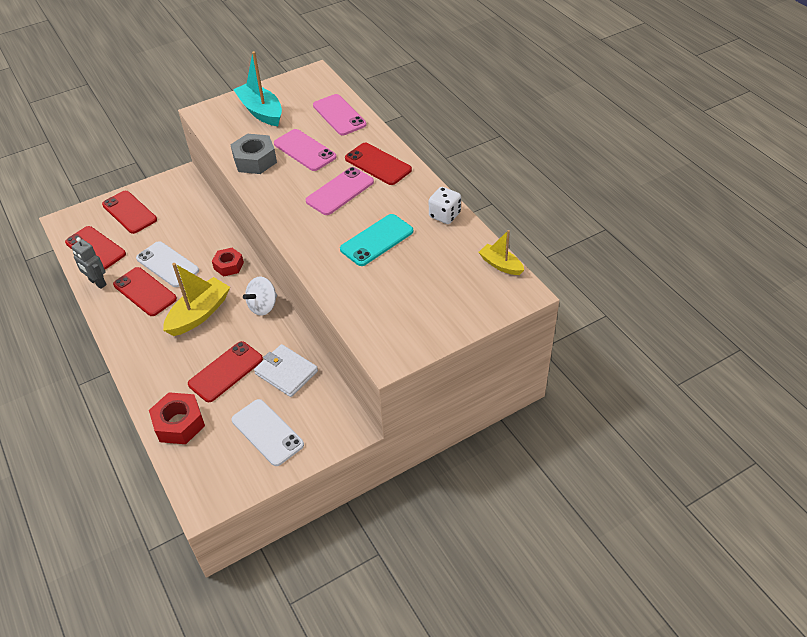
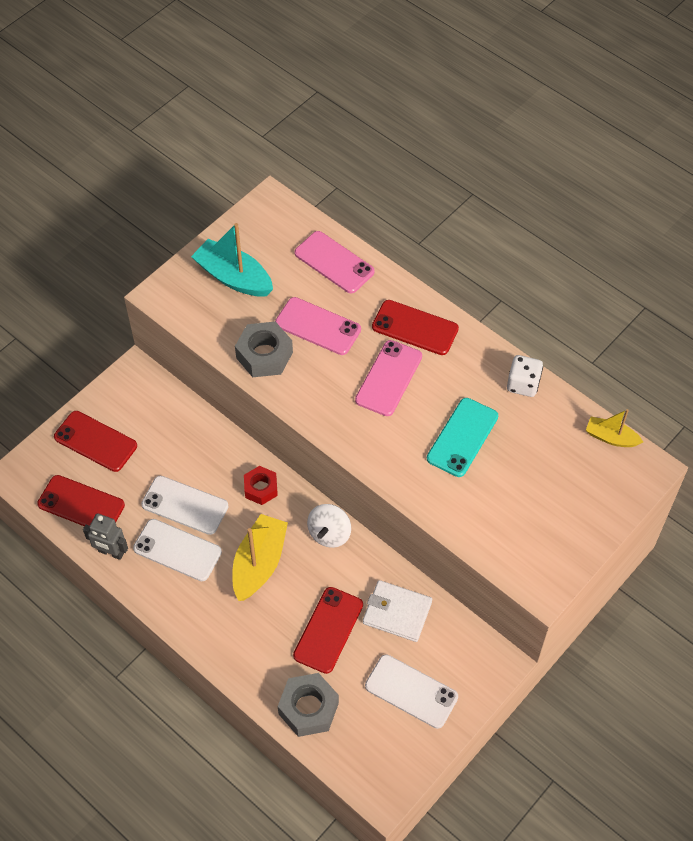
camera: 20 degrees left, 10 degrees up
(145, 292) = (177, 550): red phone -> white phone
(179, 423) = (308, 708): red nut -> grey nut

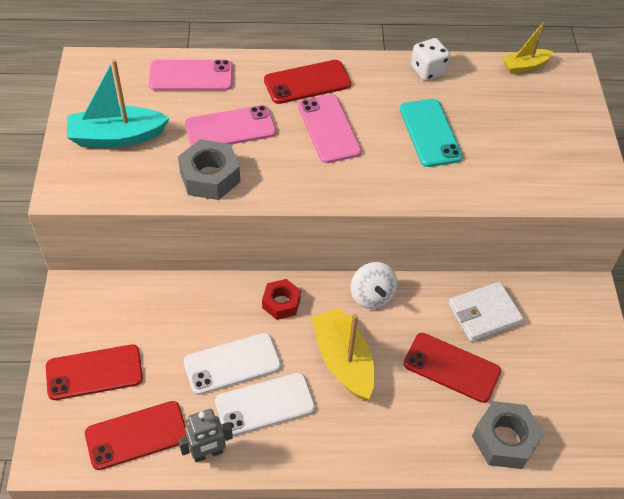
camera: 45 degrees left, 5 degrees down
(328, 630) = (451, 367): red phone -> red phone turned 45 degrees counterclockwise
(411, 691) = (558, 362): white phone -> none

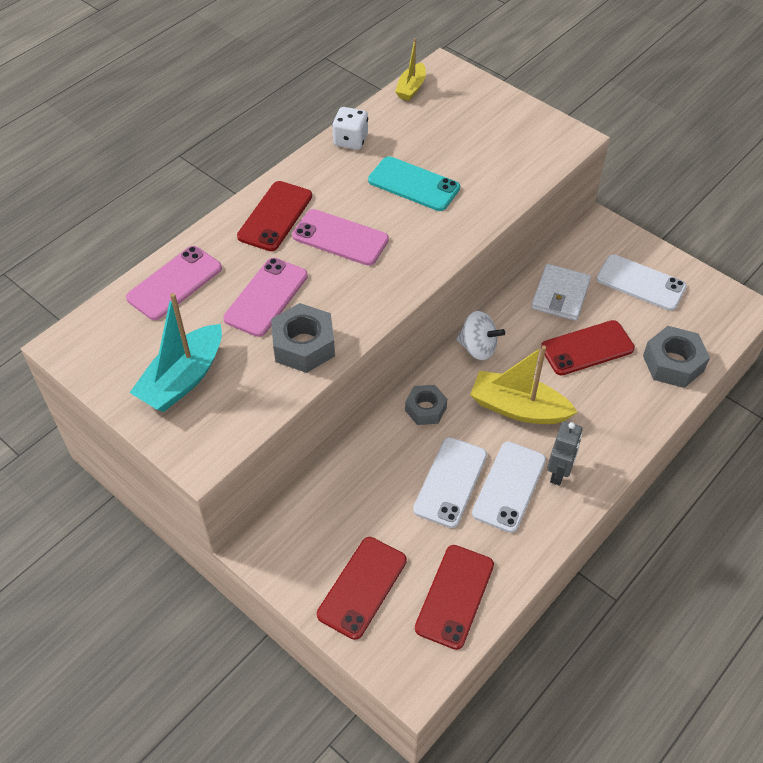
camera: 45 degrees left, 0 degrees up
(208, 453) = (518, 556): grey robot -> grey robot (559, 473)
(281, 303) = (425, 409): red nut -> grey nut
(562, 360) = (640, 283): none -> white phone

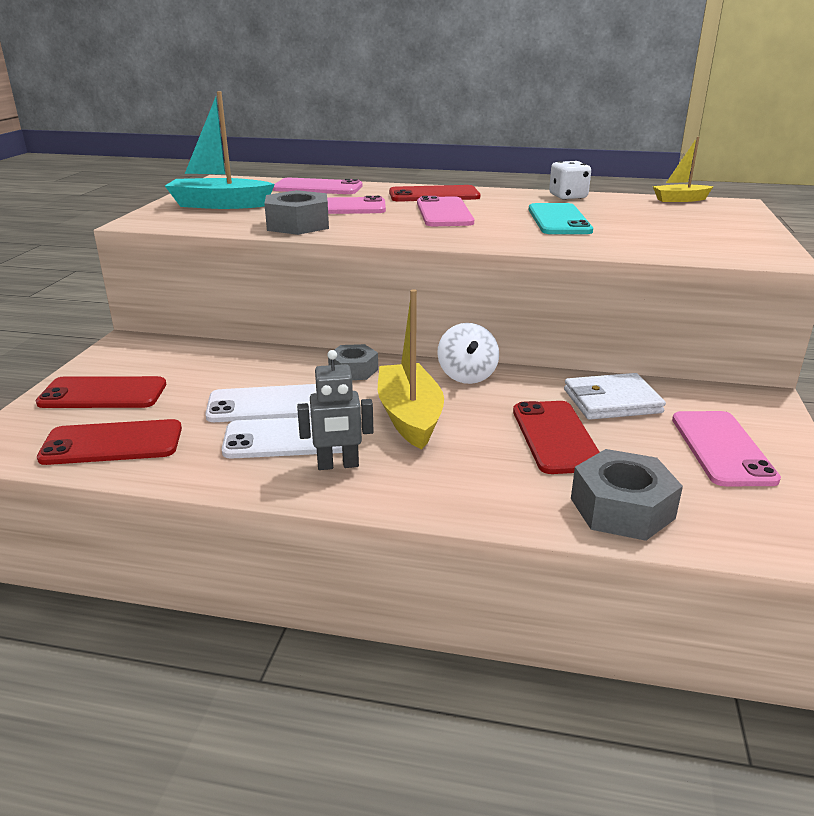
camera: 60 degrees right, 25 degrees down
(587, 348) = (556, 437): red phone -> red phone turned 45 degrees clockwise
(640, 283) = (721, 448): white phone -> pink phone

